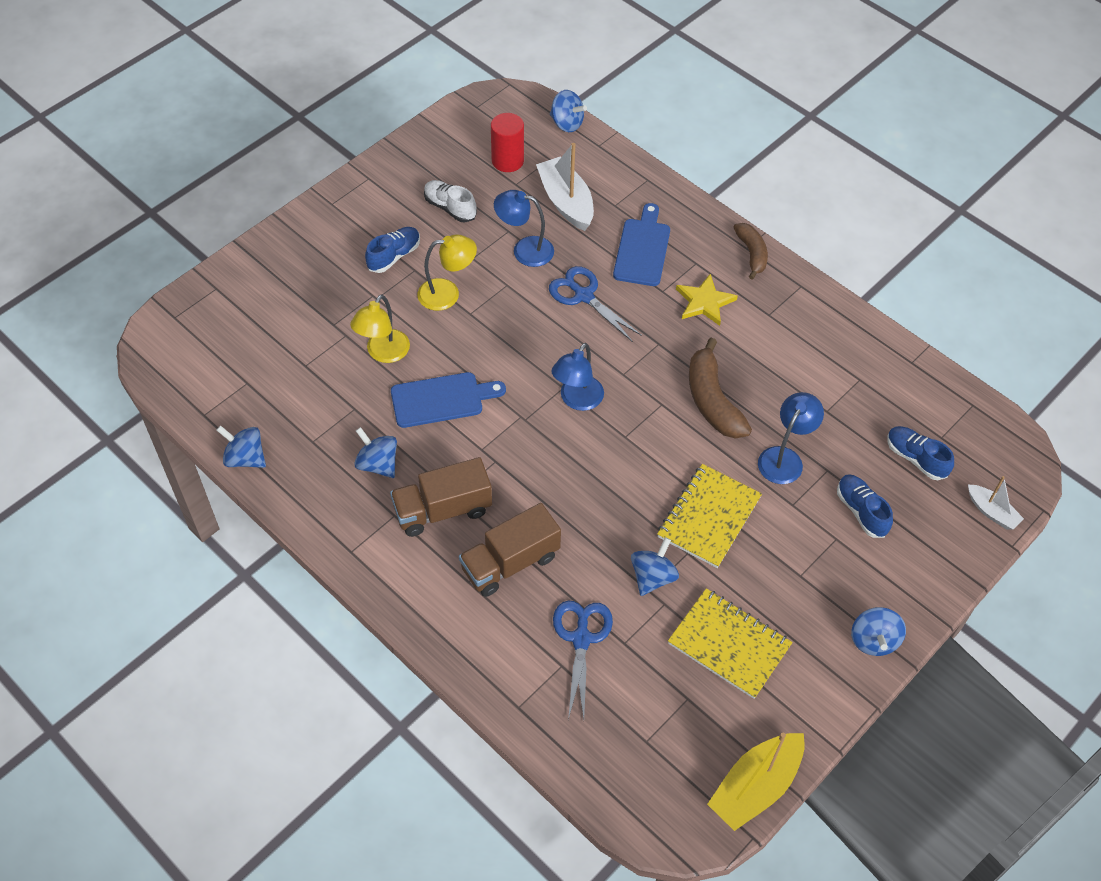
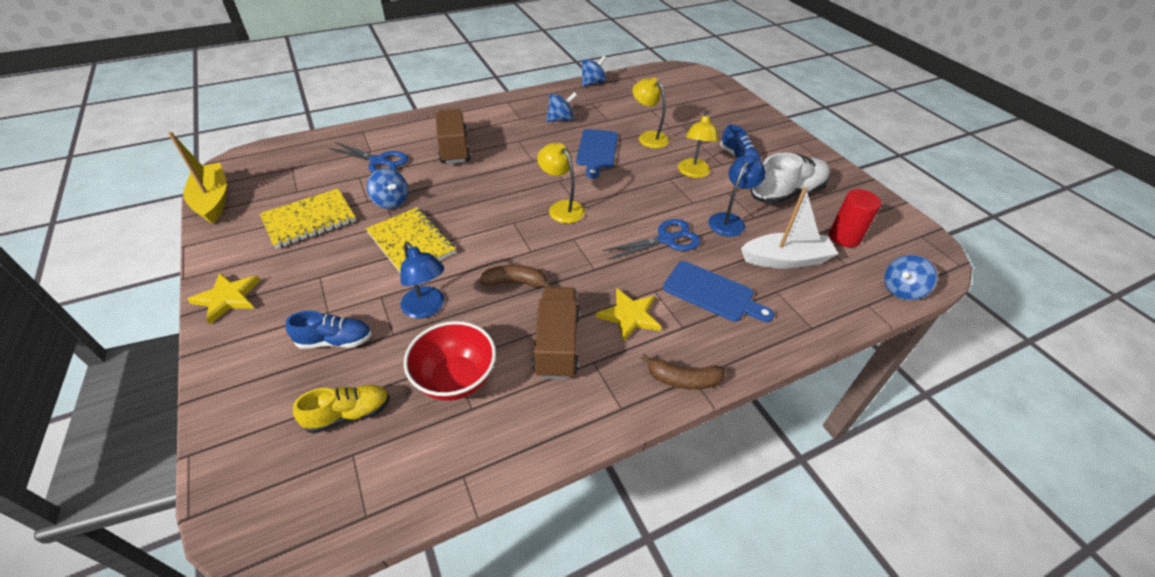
camera: 110 degrees right, 10 degrees down
(442, 510) = (511, 134): brown truck -> brown truck (557, 344)
(450, 208) = (787, 193): white shoe -> white shoe, size x1.67
(577, 400) = (561, 208): blue lamp -> yellow lamp
(712, 400) = (516, 282): brown banana -> brown banana, size x0.64
(841, 401) = (455, 379): none -> red bowl
(873, 640) = (227, 298): blue spinning top -> yellow star
(915, 458) = (349, 414): blue shoe -> yellow shoe
(991, 512) = (236, 456): white boat -> none

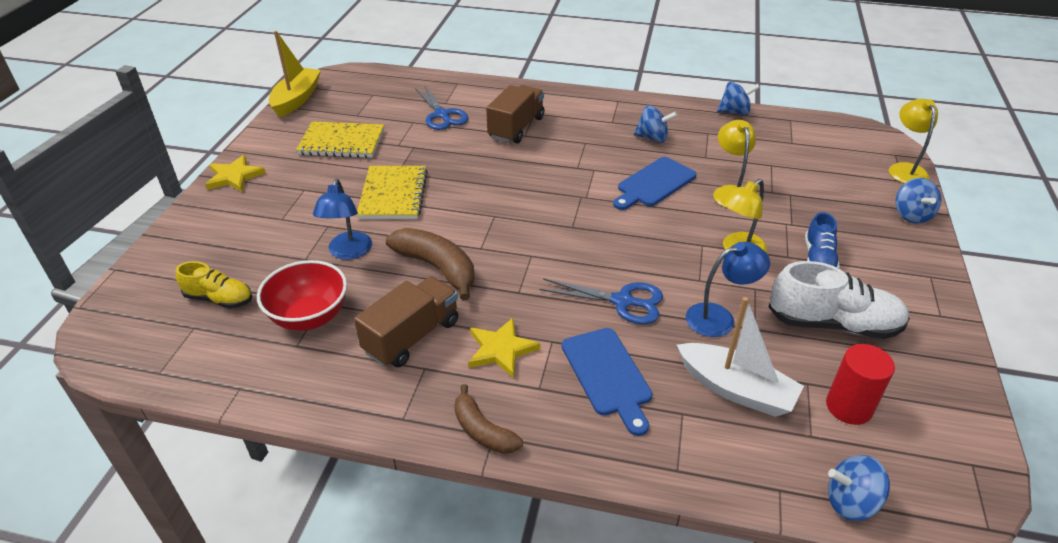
camera: 40 degrees right, 5 degrees down
(335, 341) = (264, 242): blue shoe -> none
(391, 201) = (415, 153): blue spinning top -> blue spinning top (911, 215)
(516, 282) = (437, 268): brown banana -> brown banana, size x1.57
(561, 208) = (553, 223): yellow lamp -> yellow lamp (905, 169)

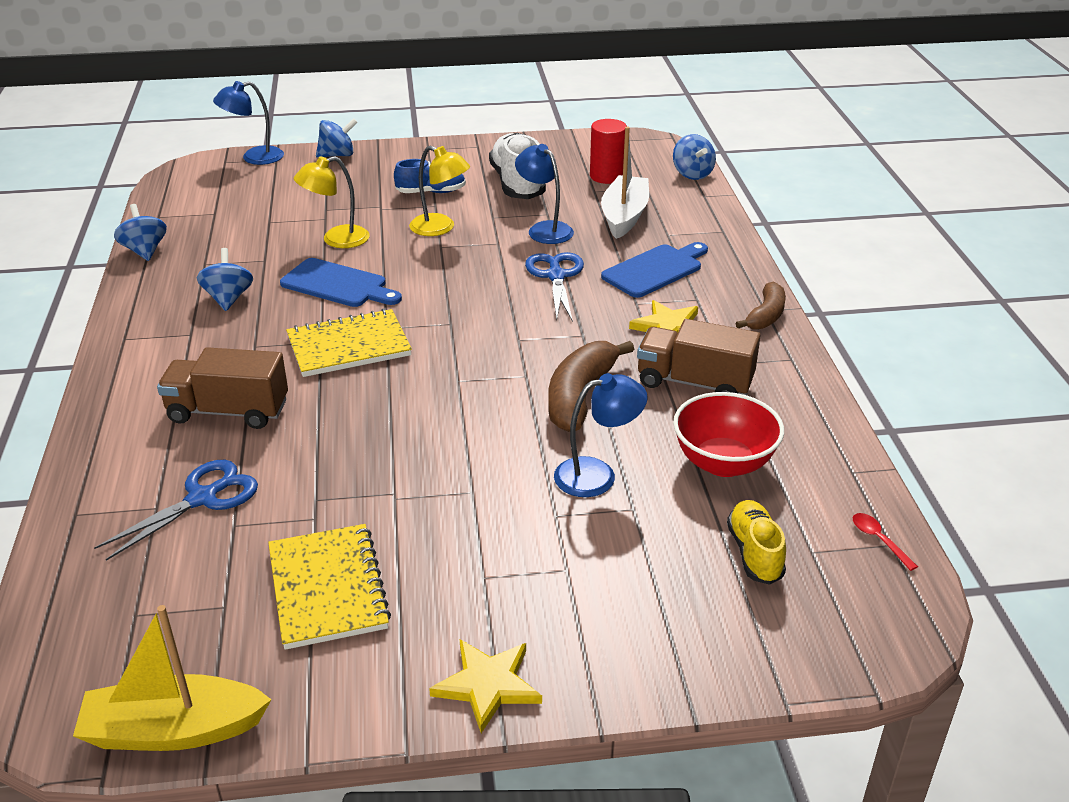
camera: 110 degrees left, 5 degrees down
(168, 367) = (879, 540): none -> red spoon
(393, 194) = (453, 478): yellow notebook -> yellow notebook (349, 346)
(905, 169) = (254, 157): yellow lamp -> blue lamp

